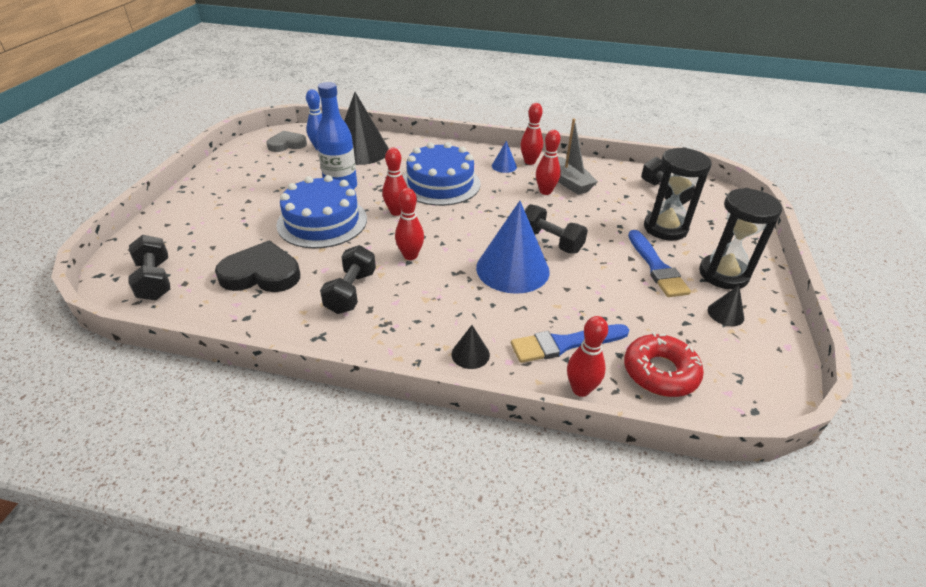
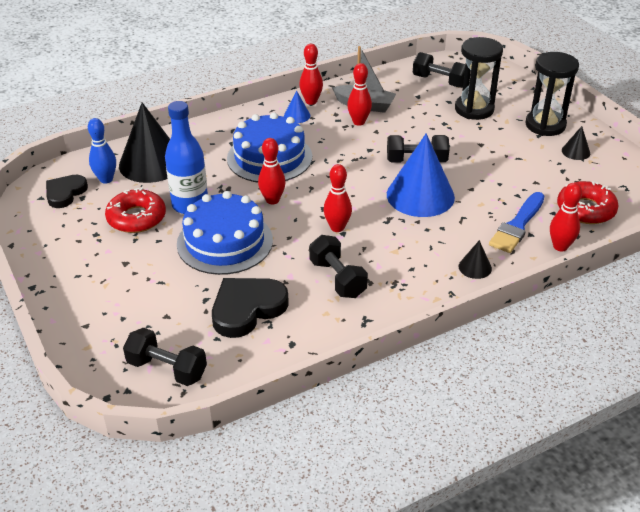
camera: 40 degrees left, 0 degrees up
(287, 144) = (65, 193): grey heart -> black heart
(298, 178) = (136, 218): none -> red donut
(656, 267) = (503, 142): blue brush -> none

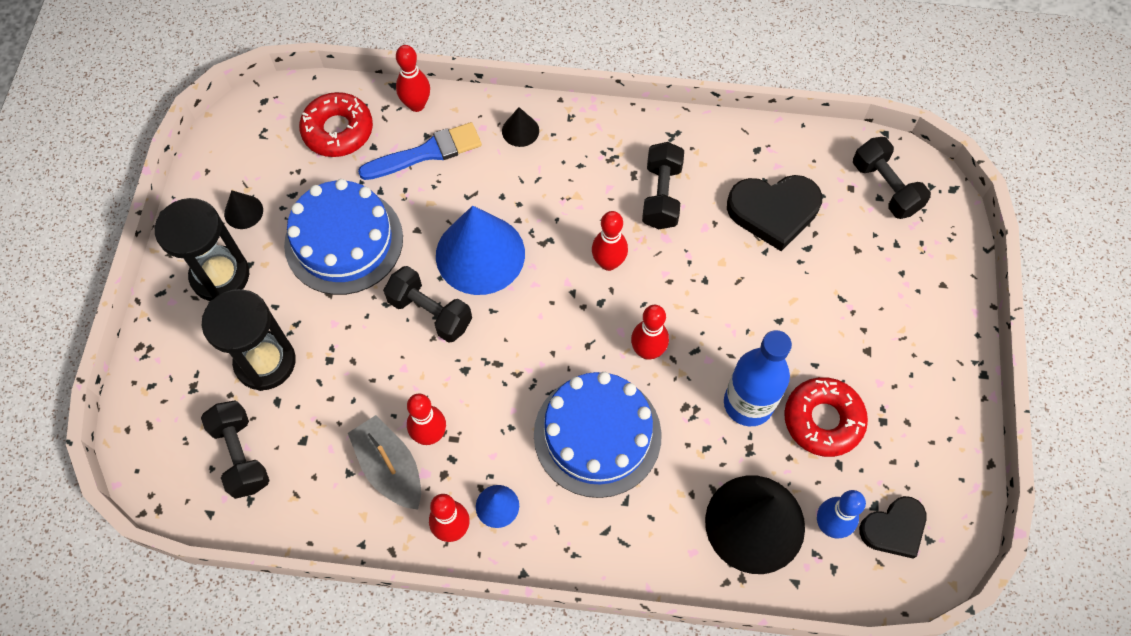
camera: 145 degrees left, 25 degrees up
(225, 242) = (743, 316): blue cake -> blue cake (344, 241)

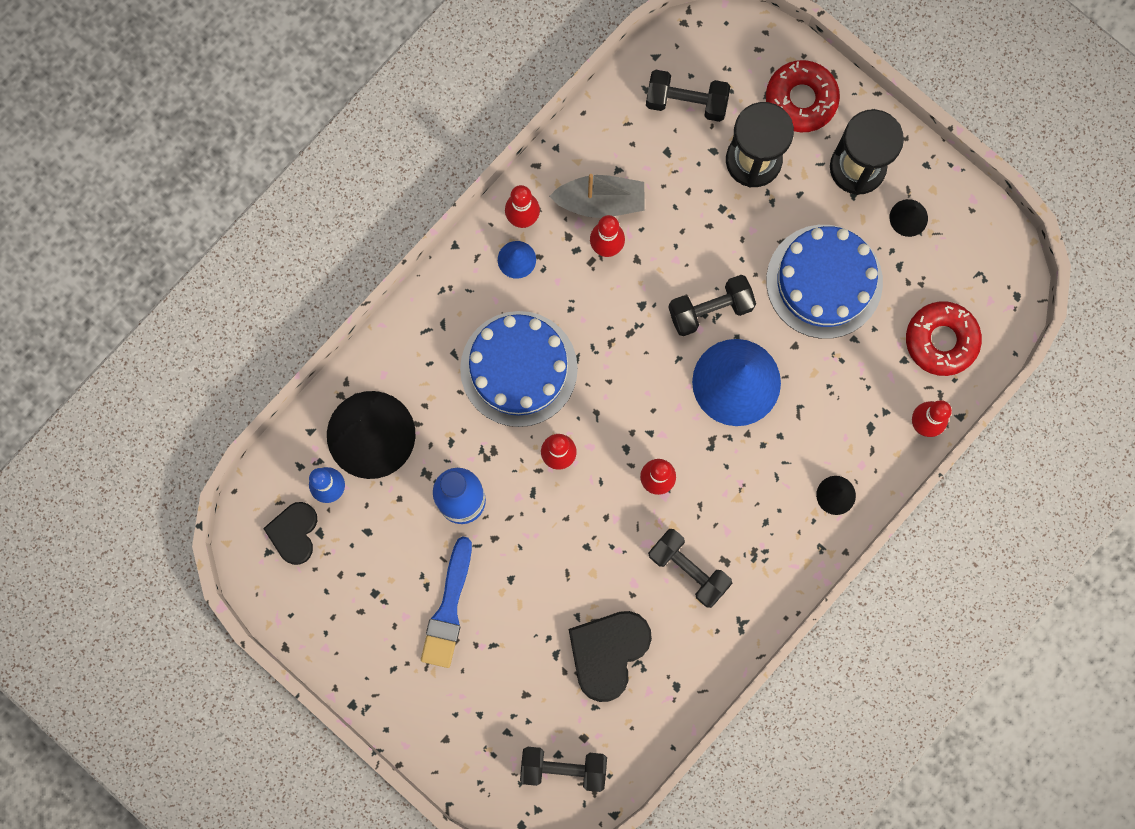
camera: 125 degrees right, 15 degrees up
(426, 153) = (867, 400): blue brush -> blue brush (448, 608)
(823, 420) = (408, 547): red donut -> red donut (801, 99)

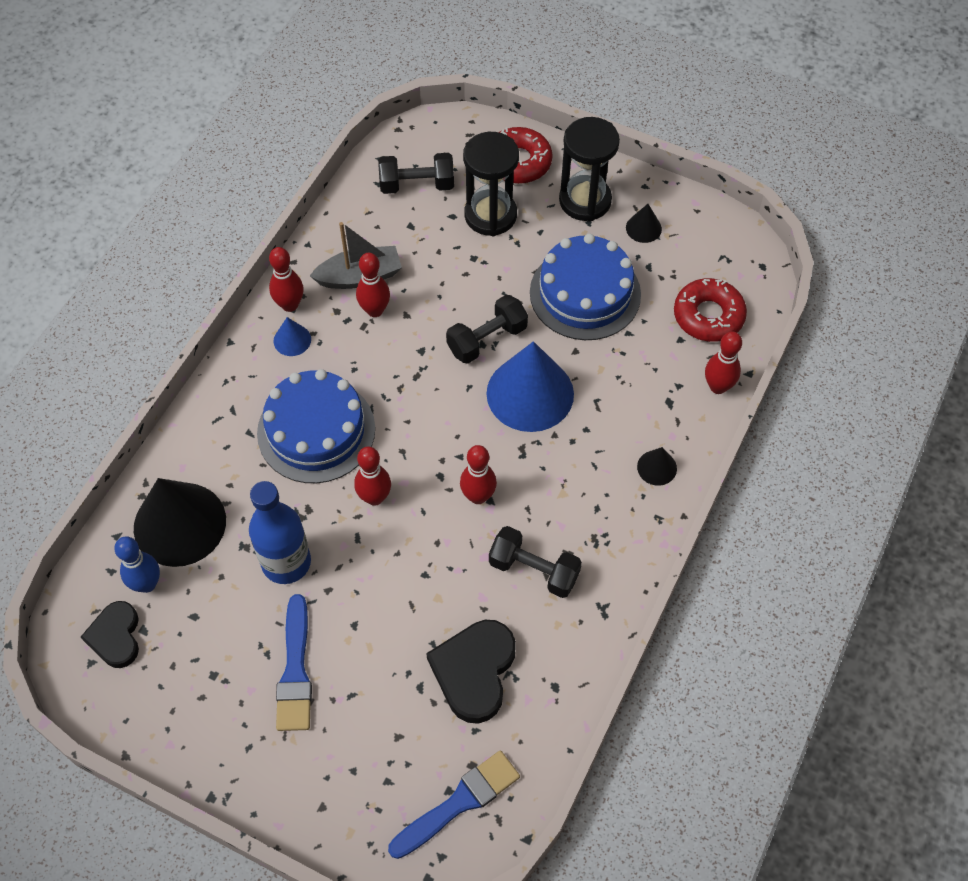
camera: 15 degrees left, 20 degrees down
(563, 768) = (458, 803): black dumbbell -> blue brush

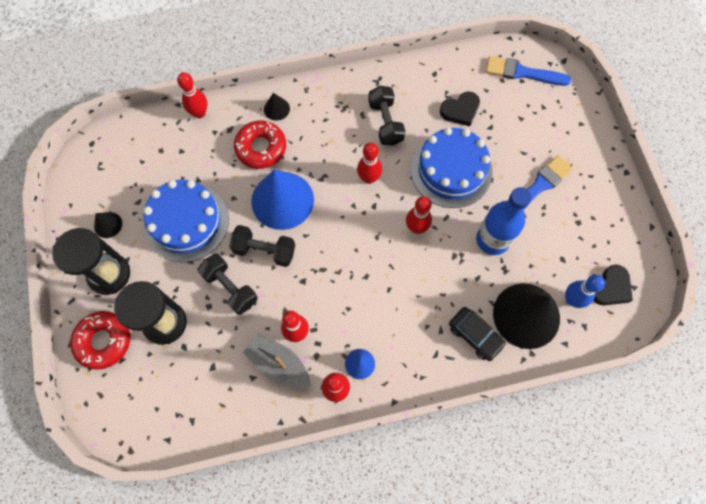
camera: 130 degrees left, 10 degrees up
(212, 459) = (475, 335): none -> black car
(316, 430) = (406, 293): blue cake -> blue cake (451, 170)
(417, 185) = (174, 392): black dumbbell -> black dumbbell (230, 288)
(474, 671) = (460, 110): black heart -> black heart, size x0.66
(708, 316) = (152, 147): red donut -> red donut (261, 148)

